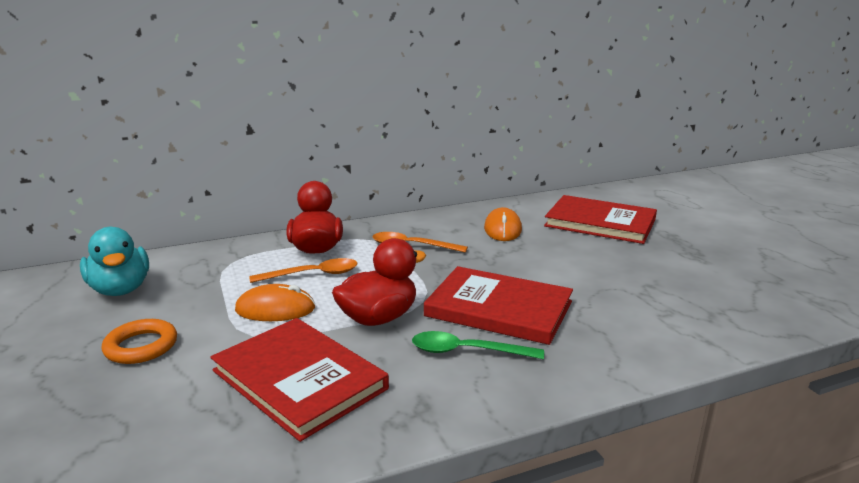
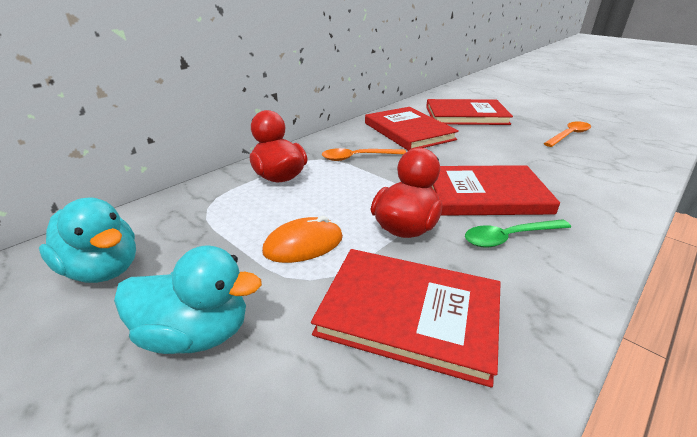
camera: 25 degrees left, 10 degrees up
(141, 346) = (196, 333): orange ring -> turquoise duck
(312, 275) = (302, 201): orange spoon -> orange spoon (569, 135)
(502, 229) = (408, 131): orange mouse -> red book

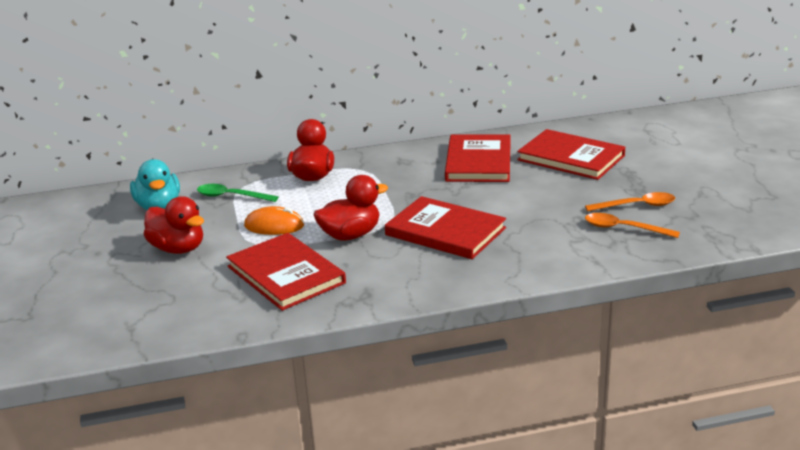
camera: 35 degrees right, 5 degrees down
(196, 333) = (178, 249): turquoise duck -> red duck
(357, 157) = (393, 176): orange spoon -> orange spoon (624, 228)
(509, 237) = (409, 261): green spoon -> green spoon (231, 196)

